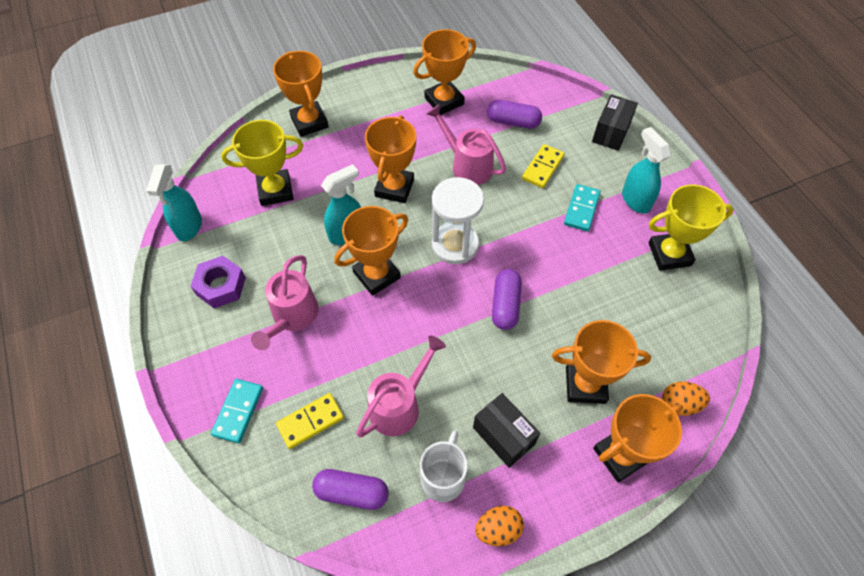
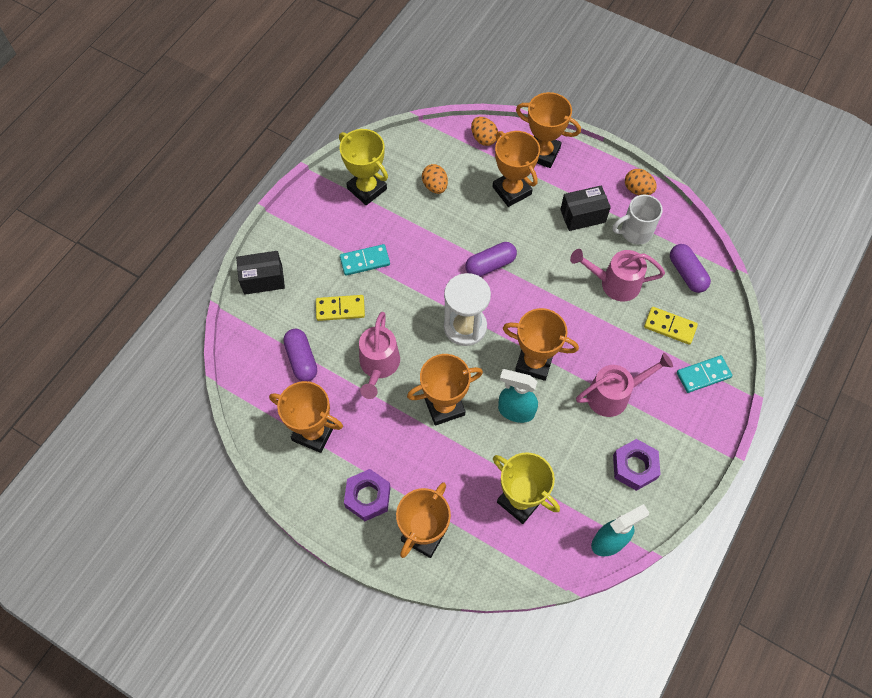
camera: 125 degrees left, 5 degrees up
(366, 106) = (368, 497): none -> purple nut
(503, 436) = (583, 216): black box -> black box turned 60 degrees clockwise
(635, 200) = (329, 230): turquoise spray bottle -> none
(637, 314) = (435, 186): none -> orange egg

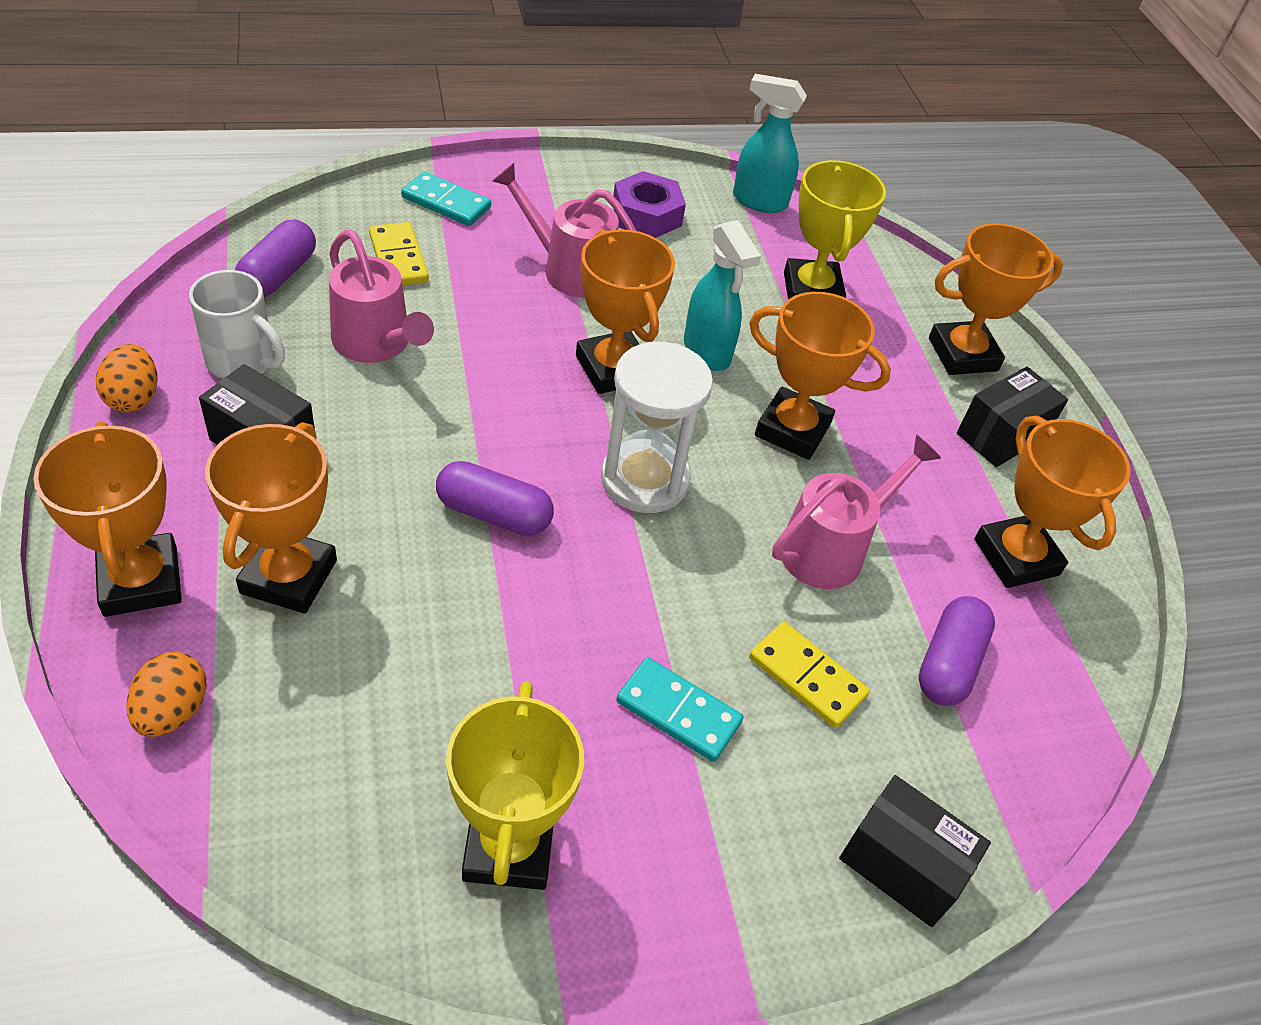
camera: 140 degrees left, 15 degrees down
(368, 497) = (1001, 435): purple nut -> black box
(435, 186) = (388, 716): orange egg -> none

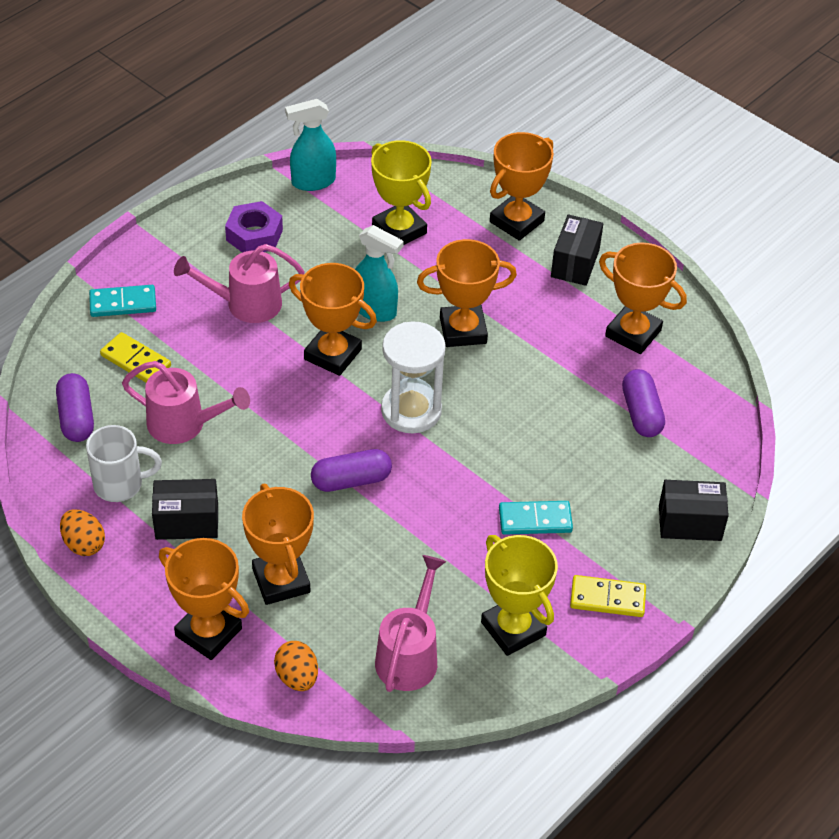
camera: 30 degrees left, 0 degrees up
(807, 677) = (580, 463): yellow domino -> yellow domino (607, 598)
(832, 547) = (539, 387): pink watering can -> pink watering can (409, 654)

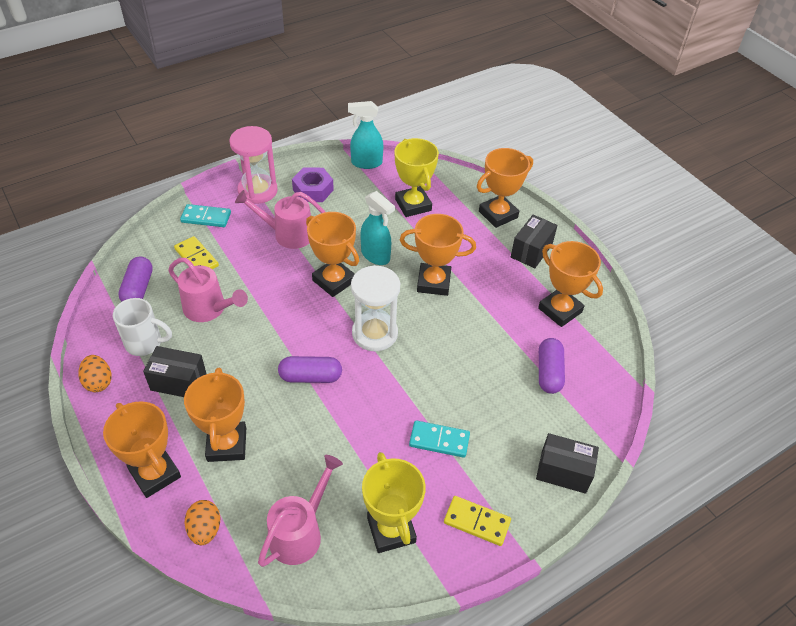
camera: 15 degrees right, 0 degrees up
(178, 251) = (257, 191): none -> pink hourglass

